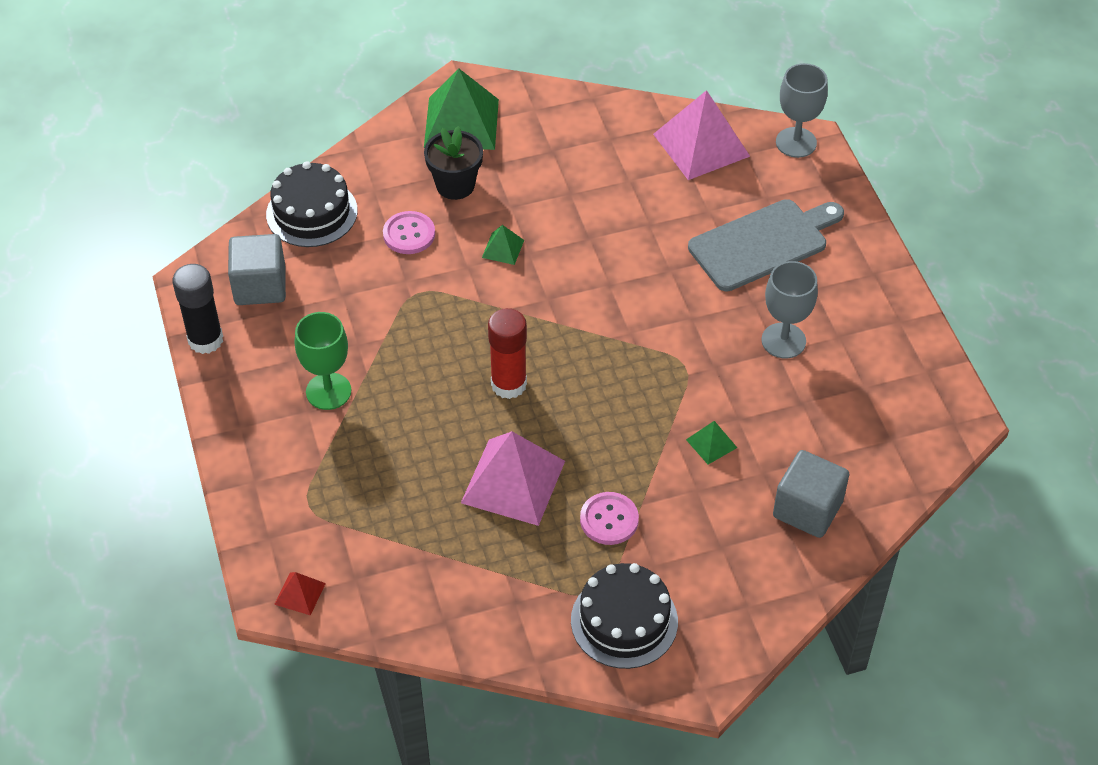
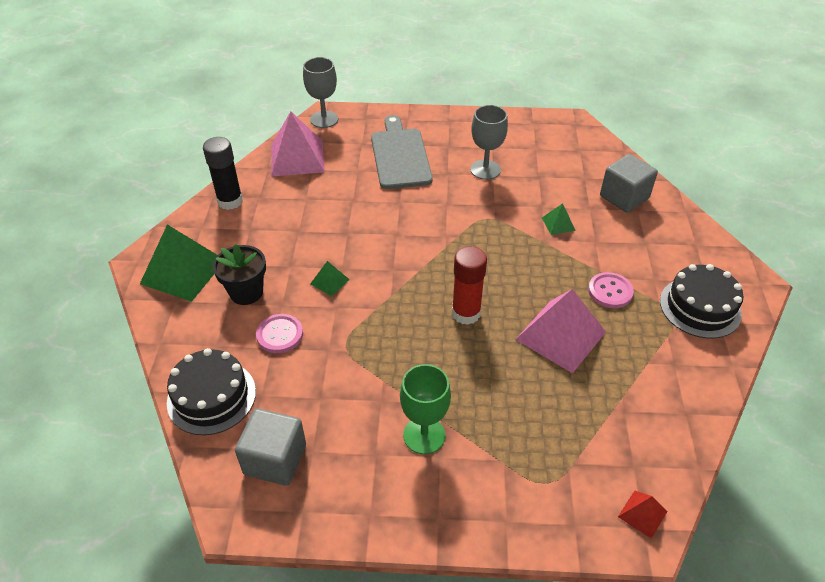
camera: 70 degrees left, 5 degrees down
(205, 340) = (317, 524): black glue stick -> black glue stick (230, 201)

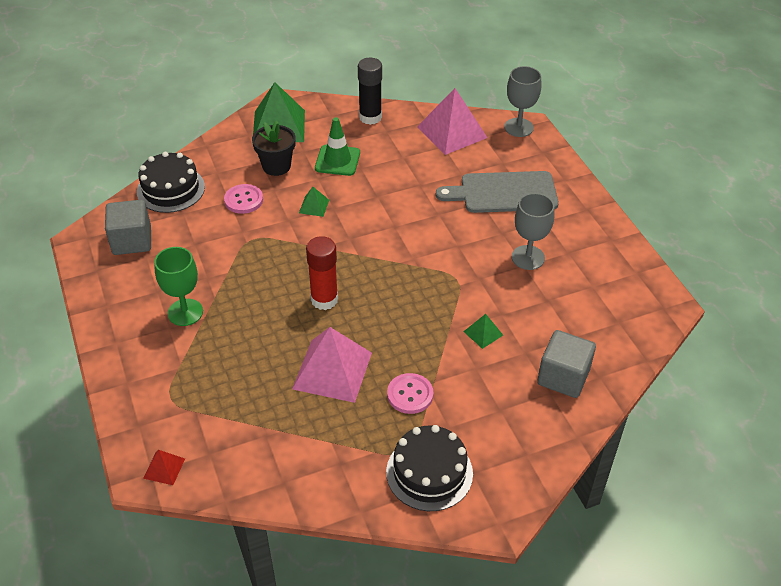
camera: 65 degrees right, 0 degrees up
(275, 244) = (337, 160): none -> green traffic cone
(400, 156) = (504, 193): grey cutting board -> grey cutting board turned 150 degrees counterclockwise

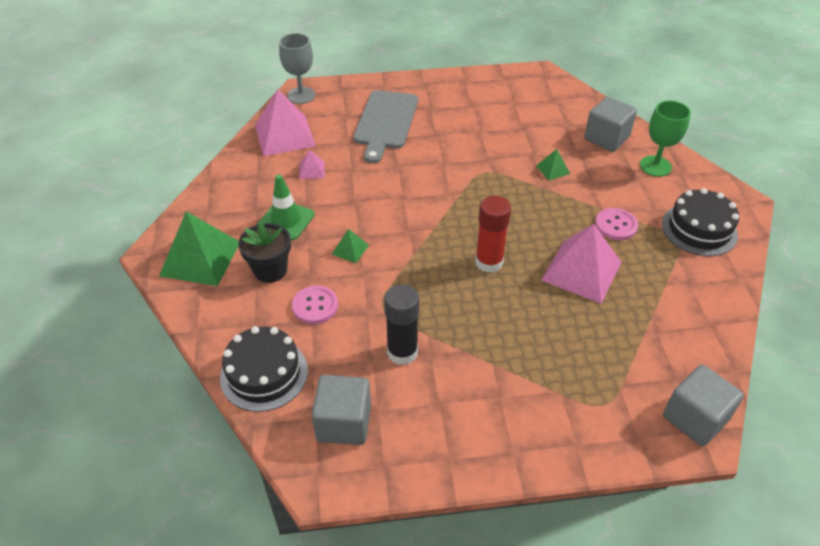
camera: 75 degrees left, 0 degrees up
(164, 468) = (695, 418): red pyramid -> grey cube
(185, 312) = (480, 379): green goblet -> green goblet (655, 166)
(370, 117) = (228, 185): black glue stick -> black glue stick (402, 352)
(409, 160) = (312, 170): none -> pink pyramid
(528, 257) = (471, 127): grey goblet -> none

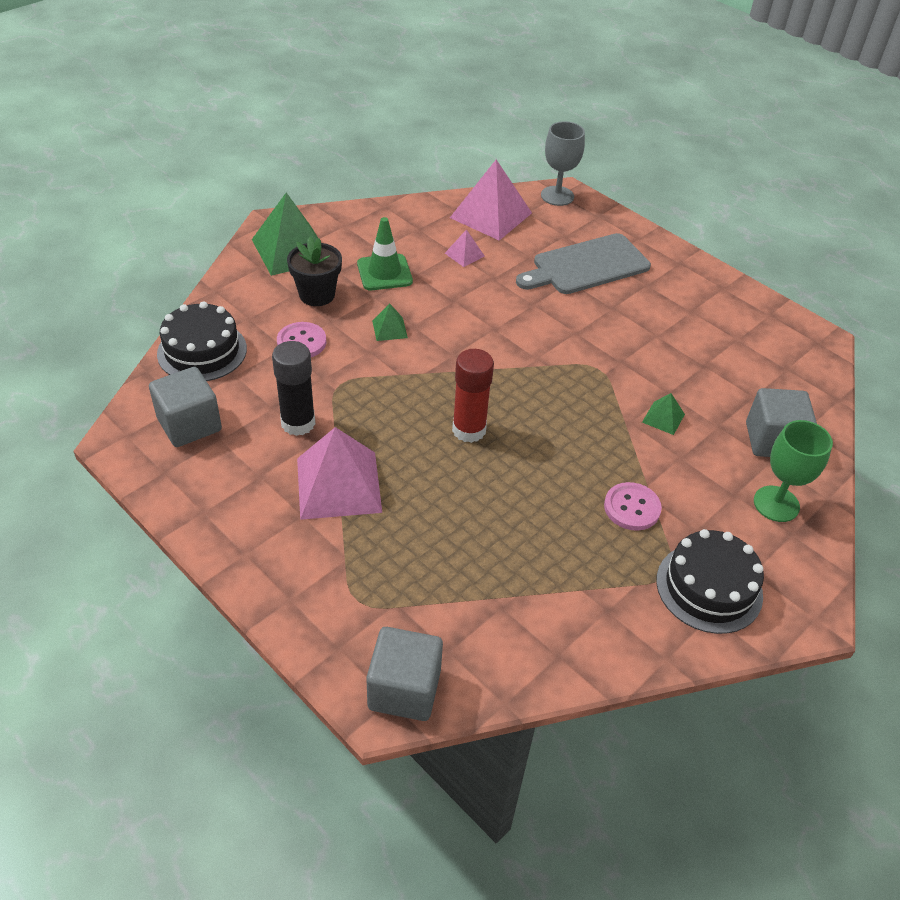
camera: 50 degrees right, 0 degrees up
(581, 271) = (529, 507): pink pyramid -> pink pyramid (338, 484)

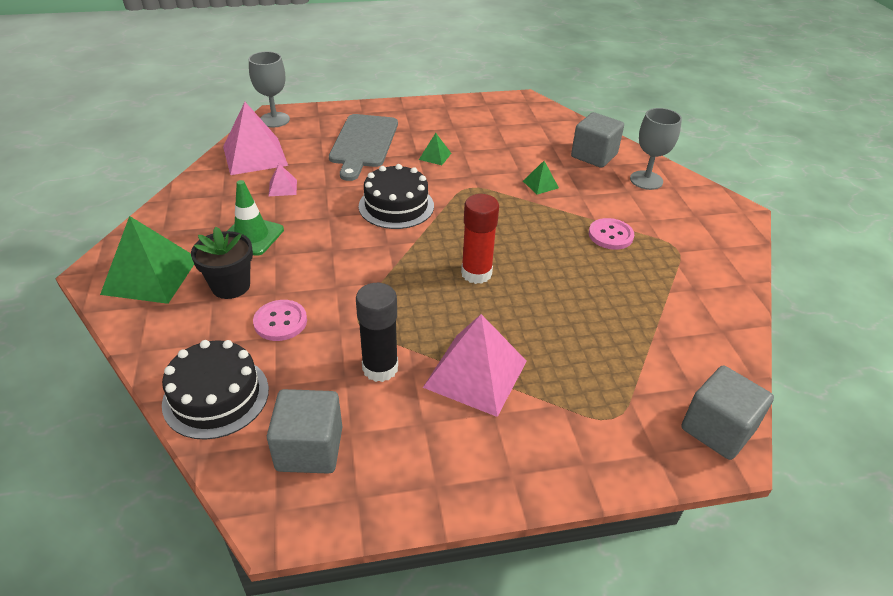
camera: 55 degrees left, 5 degrees down
(389, 329) = (322, 263): green pyramid -> green pyramid (435, 156)
(709, 587) = (698, 238): black cake -> black cake (396, 206)
(776, 504) = (646, 180): green goblet -> grey goblet

